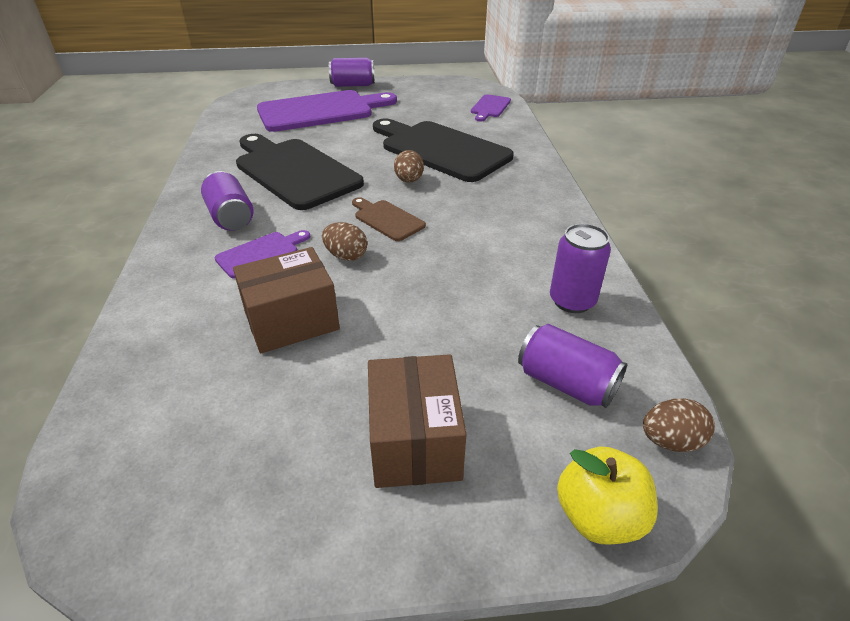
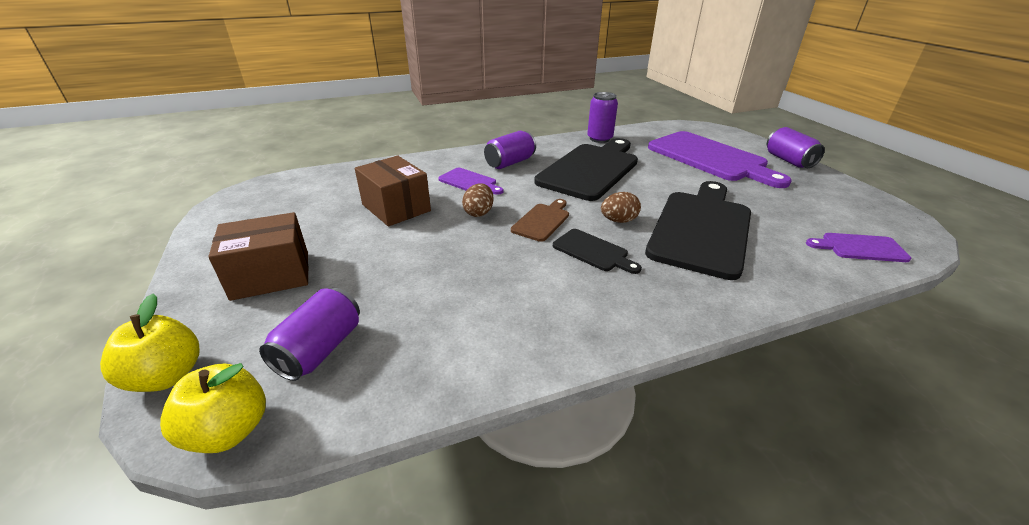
camera: 75 degrees right, 5 degrees down
(454, 203) = (593, 251): none -> black cutting board
(572, 301) = (445, 348): purple can -> purple can (599, 139)
(670, 441) = (229, 430): brown egg -> yellow apple

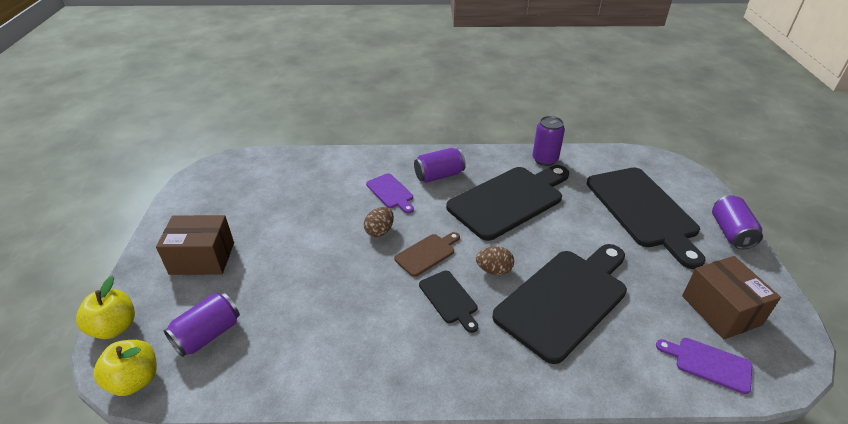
camera: 20 degrees right, 5 degrees up
(396, 208) = (317, 210): brown box -> brown box (721, 310)
(710, 158) = (643, 210): purple cutting board -> black cutting board

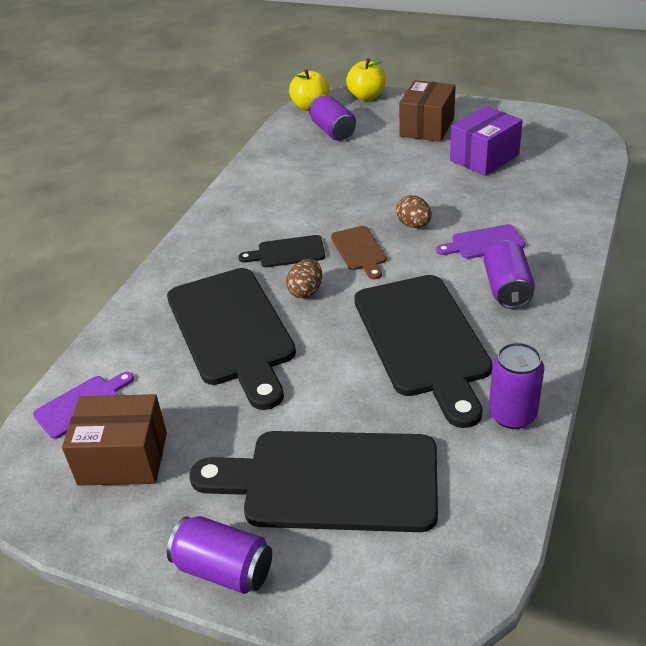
camera: 115 degrees right, 0 degrees up
(263, 211) = (484, 158): none -> purple box

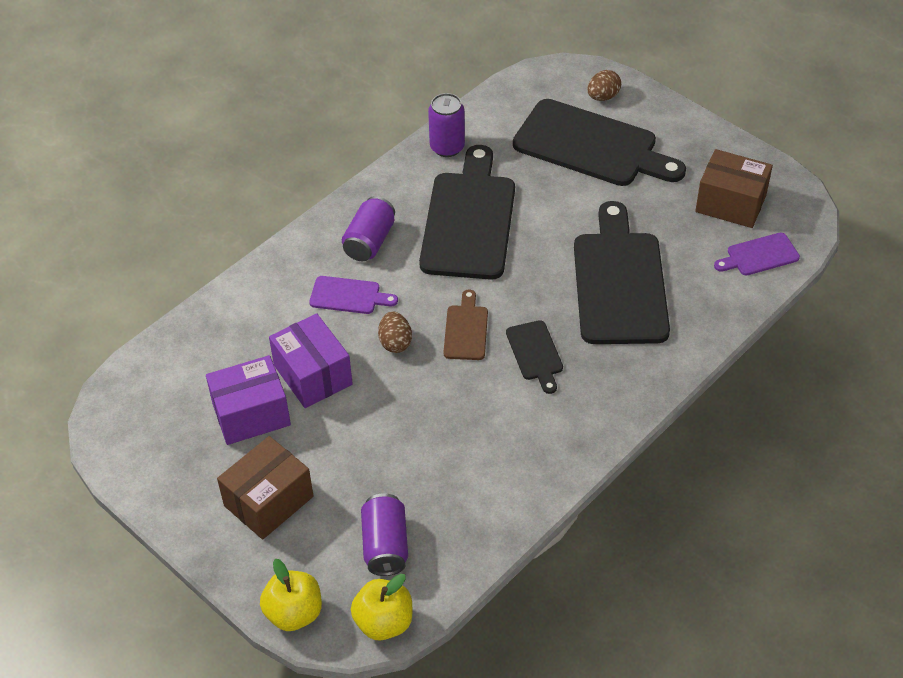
camera: 160 degrees left, 10 degrees up
(224, 569) = (676, 120): purple can -> none
(287, 252) = (535, 353): black cutting board -> black cutting board turned 60 degrees clockwise
(306, 291) = (539, 300): brown egg -> brown egg (603, 97)
(461, 188) = (313, 375): none -> purple box

